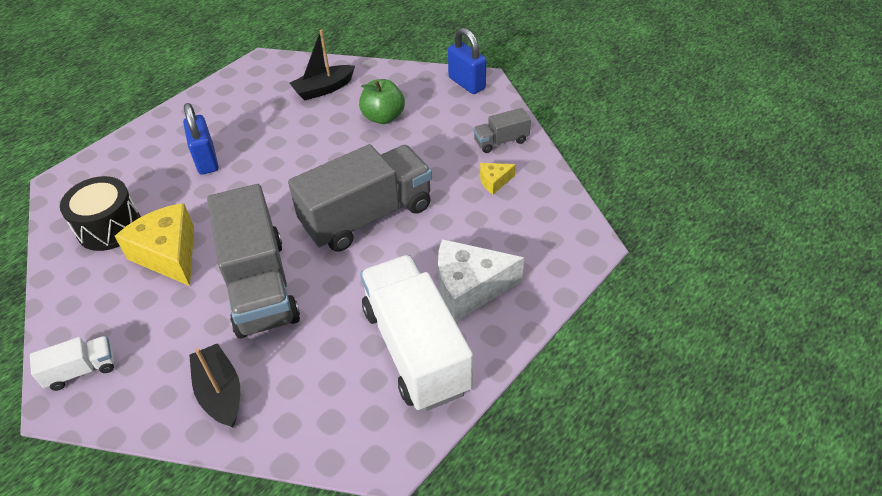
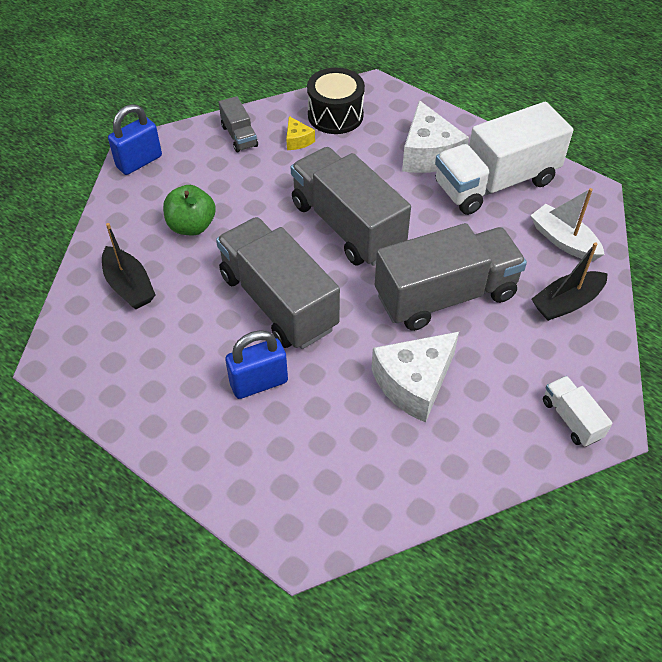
camera: 95 degrees left, 5 degrees up
(109, 227) = (378, 457): black drum -> black drum (335, 115)
(169, 254) = (414, 383): yellow cheese -> white cheese
(285, 170) = (278, 302): none -> grey truck
(311, 406) = (563, 240): none -> white boat

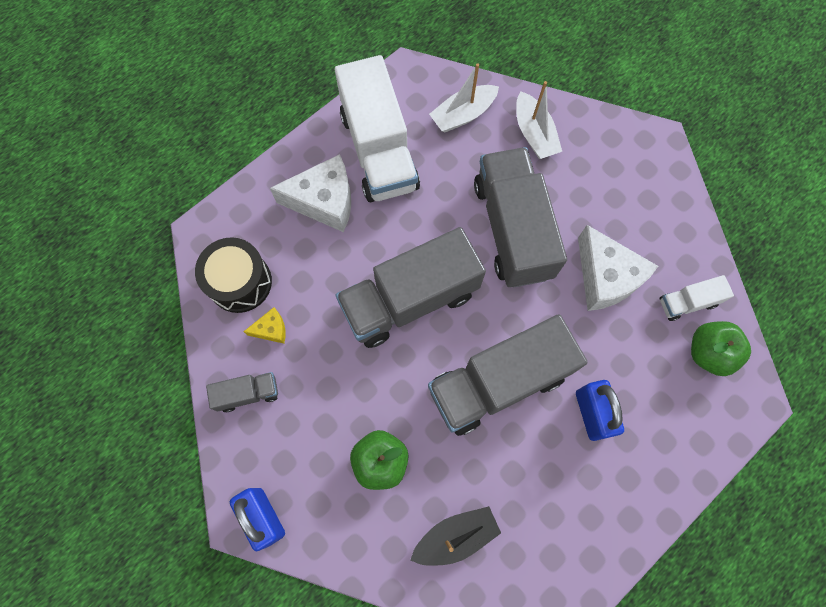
camera: 80 degrees left, 20 degrees up
(348, 493) = (708, 352): none -> green apple
(566, 302) = (534, 134): black boat -> white boat
(571, 419) = (651, 166): white truck -> white truck (687, 302)

